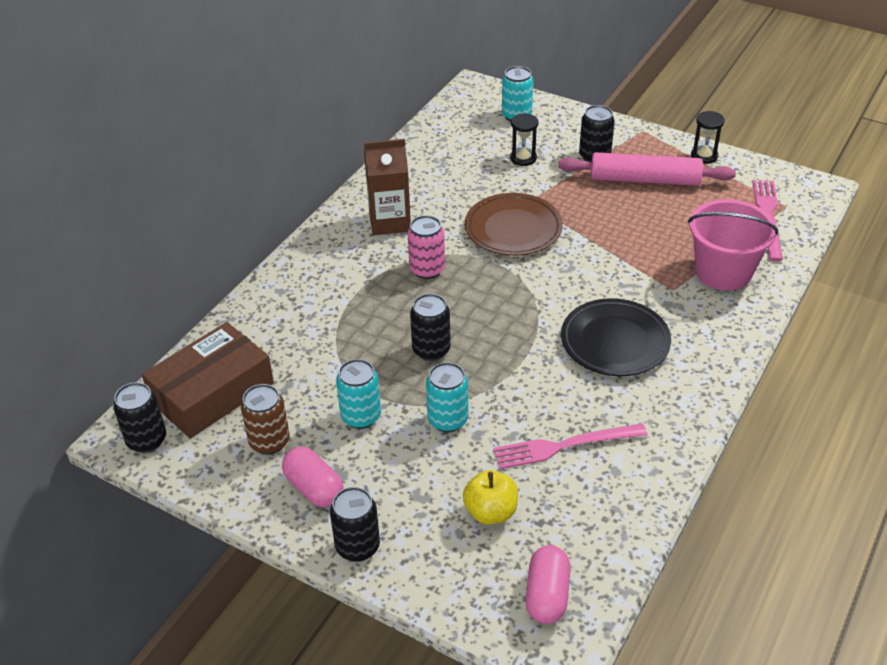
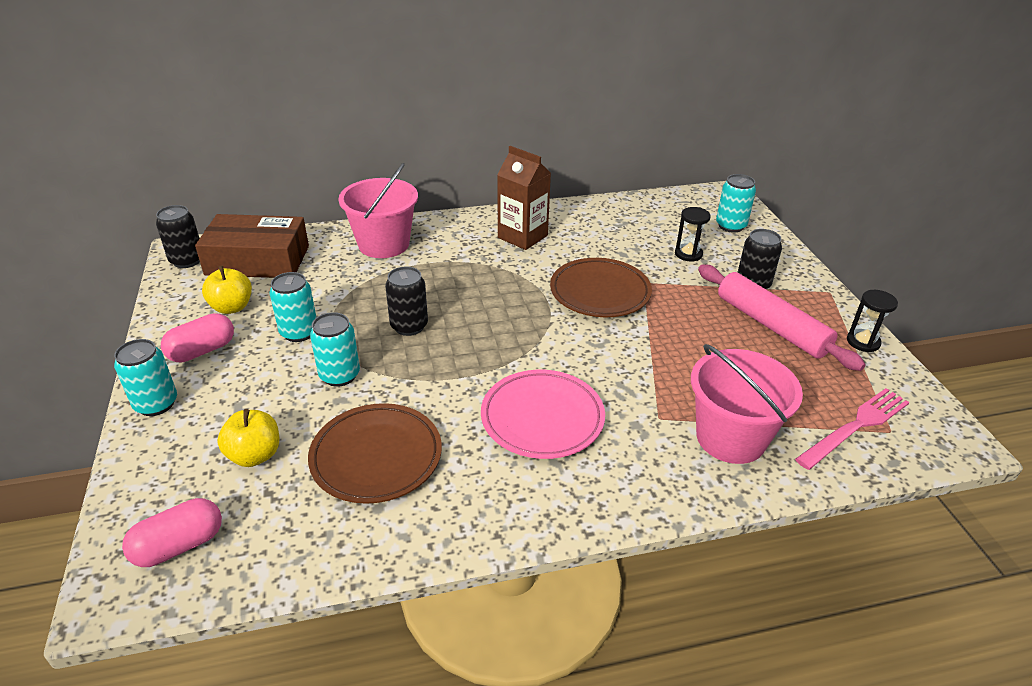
camera: 45 degrees right, 5 degrees down
(269, 442) = (232, 307): brown can -> yellow apple
(293, 303) = (383, 244): none -> pink bucket
(314, 488) = (202, 351): pink capsule -> pink capsule turned 45 degrees clockwise
(357, 546) = (156, 404): black can -> turquoise can
(427, 269) = (495, 278): pink can -> none
(564, 446) = (376, 457): pink fork -> brown plate
(615, 342) = (542, 418): black plate -> pink plate

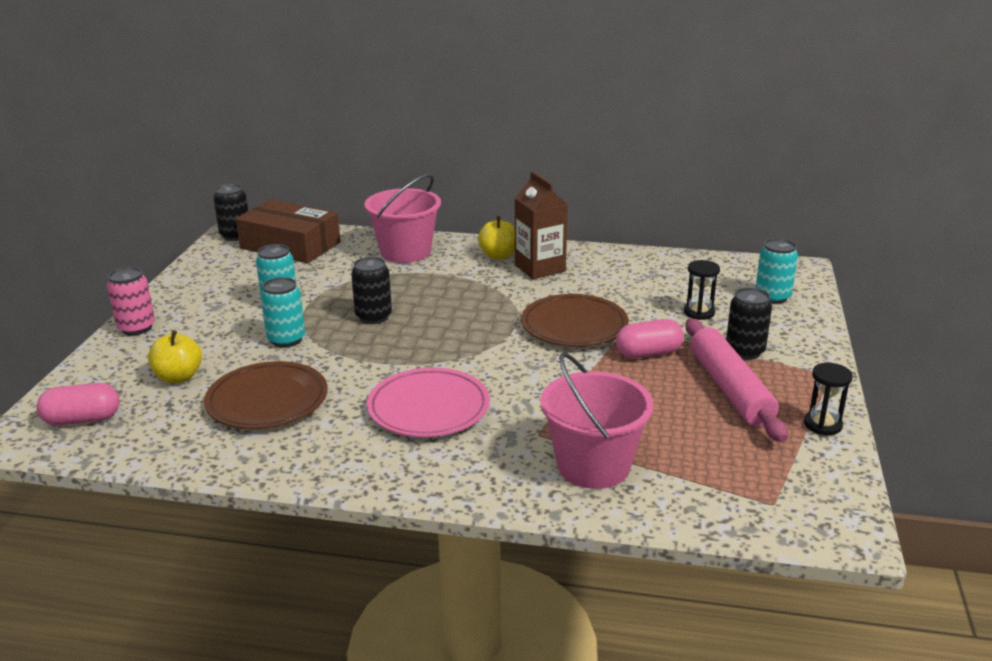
camera: 25 degrees right, 10 degrees down
(156, 404) = (136, 328): turquoise can -> pink can
(202, 351) = (197, 300): pink capsule -> pink capsule (648, 353)
(232, 307) = (243, 275): yellow apple -> yellow apple (498, 256)
(855, 426) = (737, 490): pink fork -> none

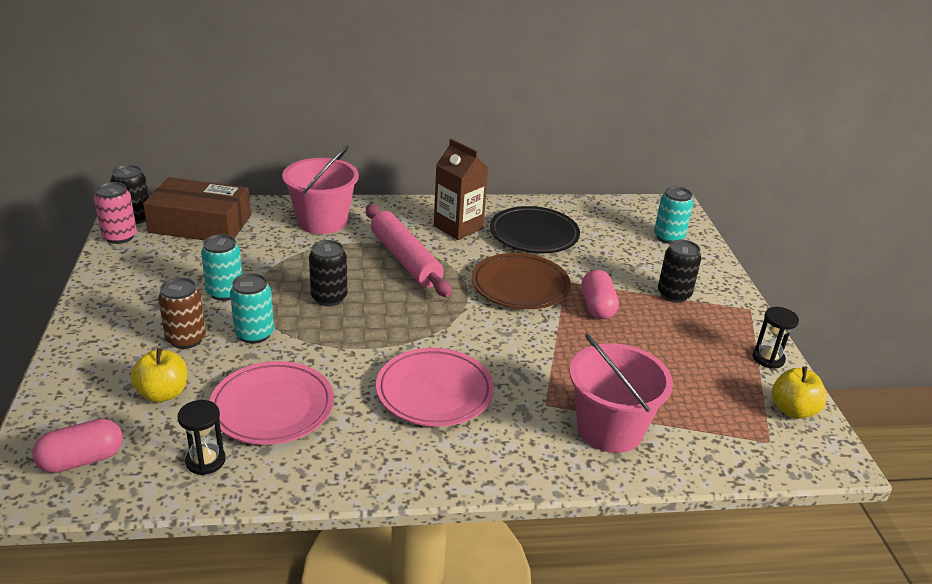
camera: 20 degrees left, 5 degrees up
(136, 328) = (83, 340): pink can -> pink can (120, 237)
(223, 337) = (186, 339): none -> brown can
(267, 401) = (272, 407): brown plate -> pink plate
(498, 256) = (413, 217): yellow apple -> yellow apple (793, 410)
(617, 281) = (534, 235): none -> black plate
(648, 353) = (597, 306): pink capsule -> pink capsule turned 60 degrees counterclockwise
(699, 312) = (618, 259): black hourglass -> black hourglass (205, 461)
(730, 389) = (680, 334): pink rolling pin -> pink rolling pin (405, 259)

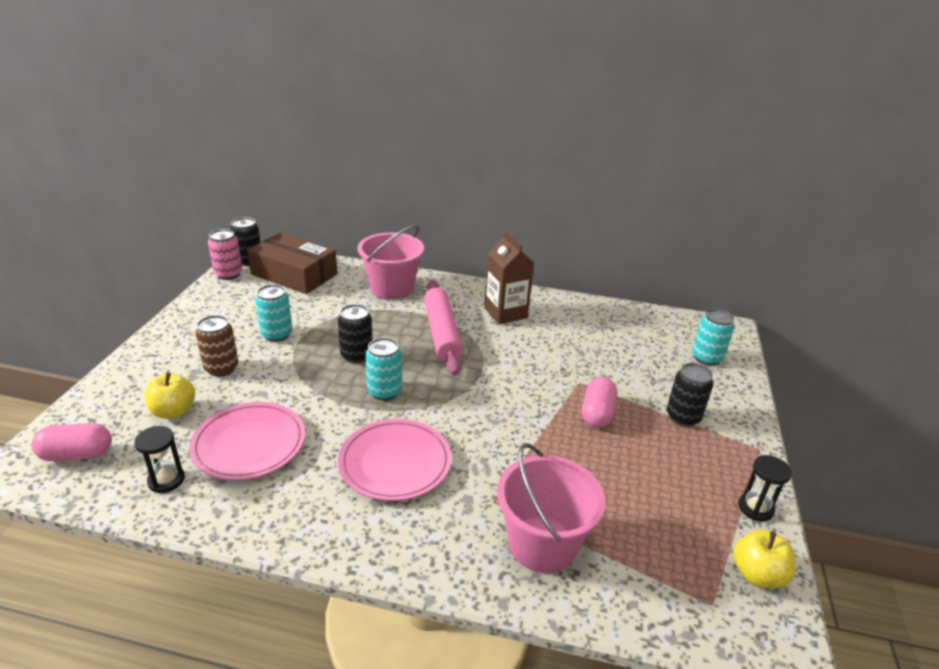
camera: 20 degrees right, 0 degrees up
(254, 334) = (276, 375): turquoise can -> turquoise can (384, 391)
(520, 286) = (532, 378): brown plate -> none
(534, 235) = (572, 332): black plate -> none

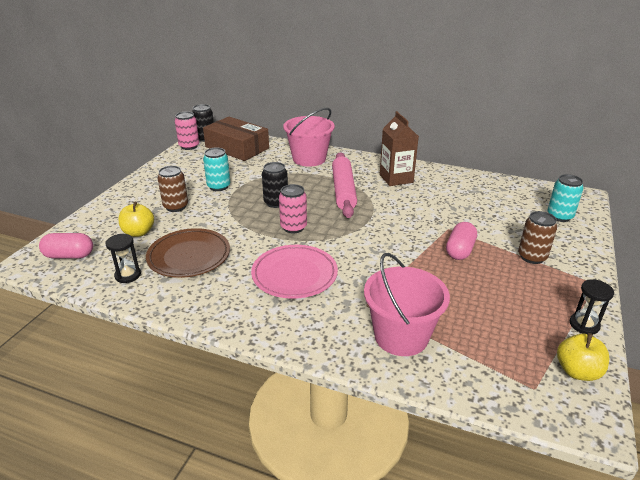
camera: 10 degrees right, 0 degrees up
(249, 444) = (189, 256): pink plate -> brown plate
(384, 391) = (293, 227): turquoise can -> pink can
(683, 417) = (532, 257): black can -> brown can

